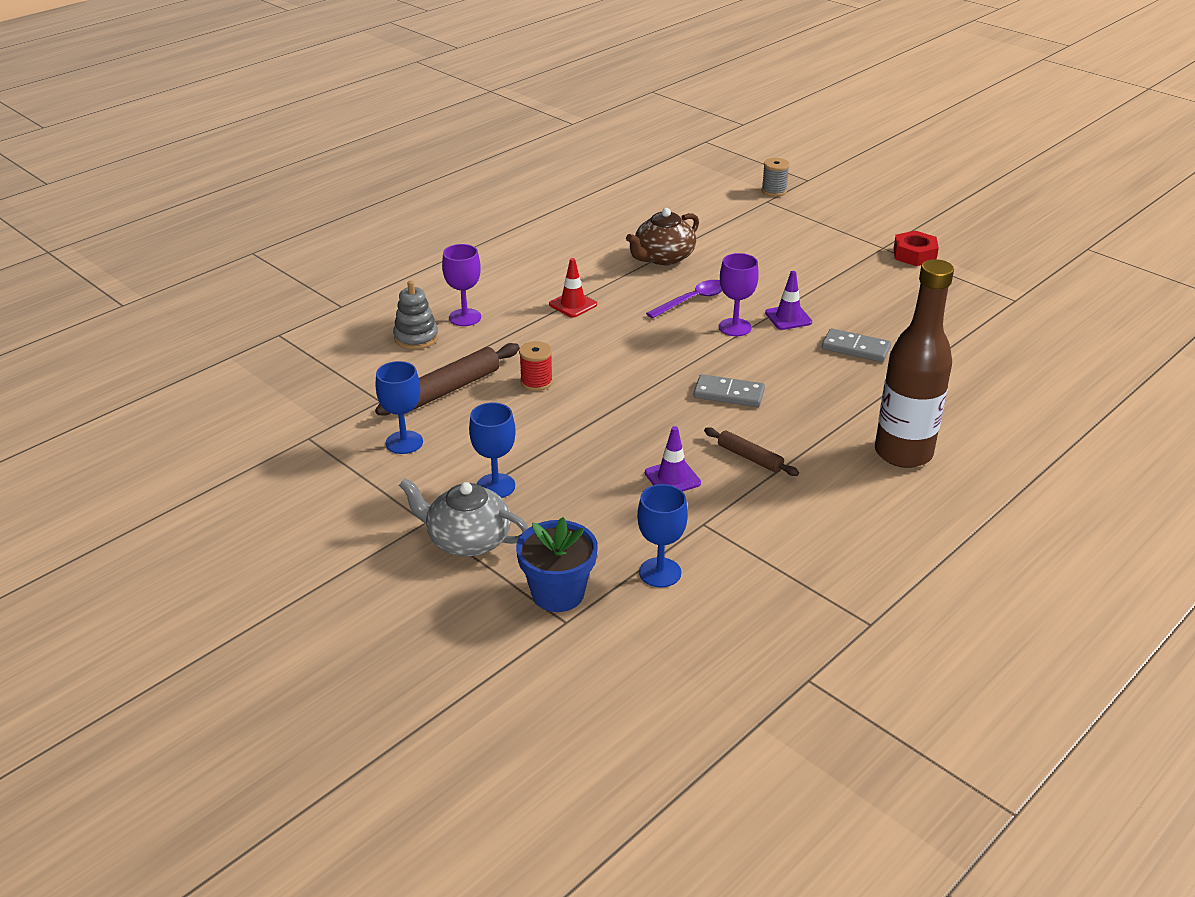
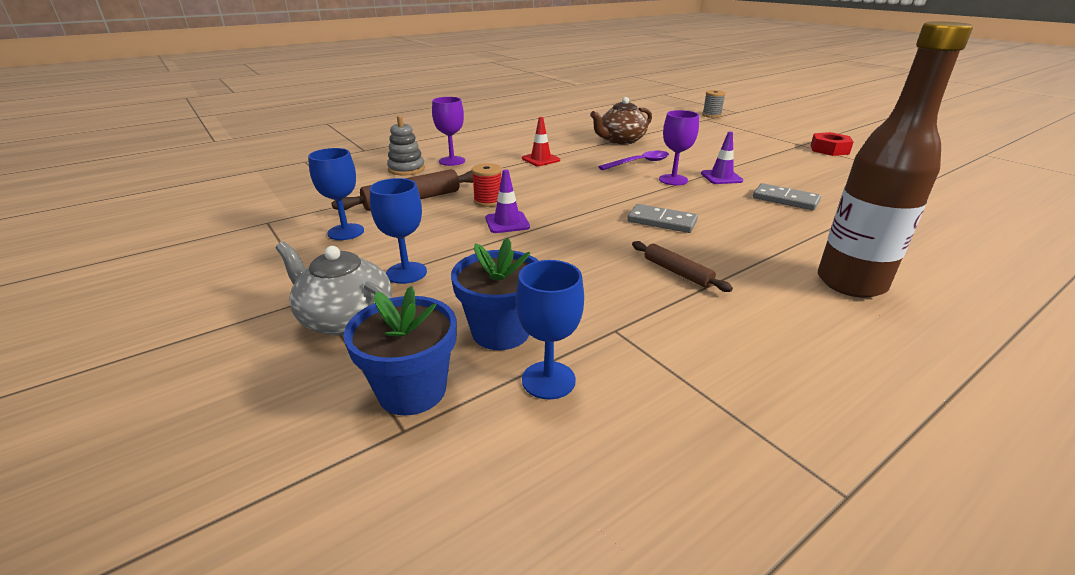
camera: 10 degrees right, 5 degrees down
(608, 536) = (501, 331): none -> blue flower pot
(672, 478) = (590, 282): purple traffic cone -> purple traffic cone (507, 223)

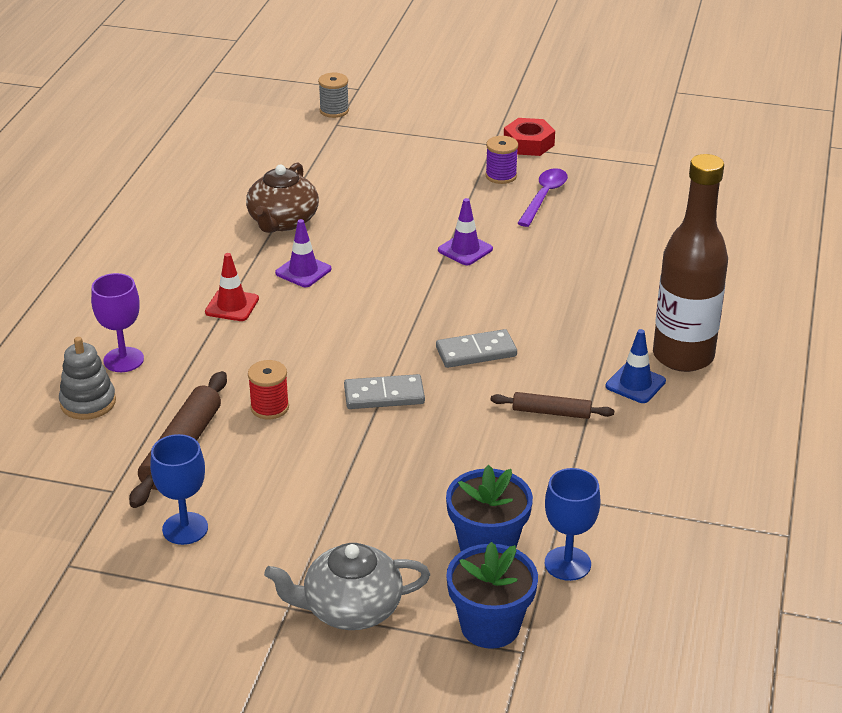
camera: 40 degrees left, 5 degrees up
(406, 273) = (328, 539): blue goblet -> none
(507, 223) = (333, 429): purple traffic cone -> purple traffic cone (303, 271)
(639, 163) = (354, 261): purple spoon -> purple spoon (544, 197)
(673, 180) = (422, 277): purple goblet -> none
(779, 283) = (635, 384): none -> blue traffic cone
(785, 200) = (555, 262): grey domino -> grey domino (384, 395)
(790, 156) = (501, 176): none -> purple spool

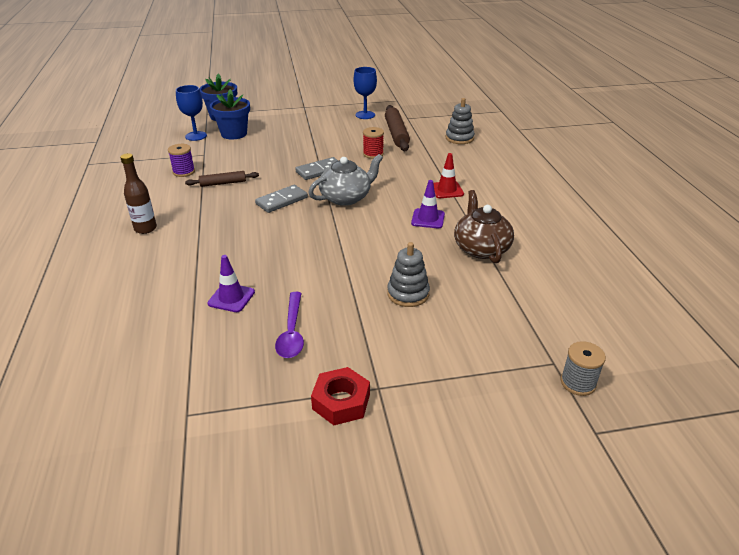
camera: 155 degrees right, 0 degrees up
(123, 360) = (468, 155): purple goblet -> none
(350, 608) = (280, 110): grey teapot -> grey teapot (346, 197)
(407, 199) = (408, 294): none -> grey stacking toy
(465, 250) = (330, 262): purple traffic cone -> purple traffic cone (231, 298)
(501, 176) = (345, 345): purple spool -> purple spool (184, 172)
(635, 384) = (176, 207): blue traffic cone -> none
(683, 356) = (145, 229): brown bottle -> brown bottle, size x0.52

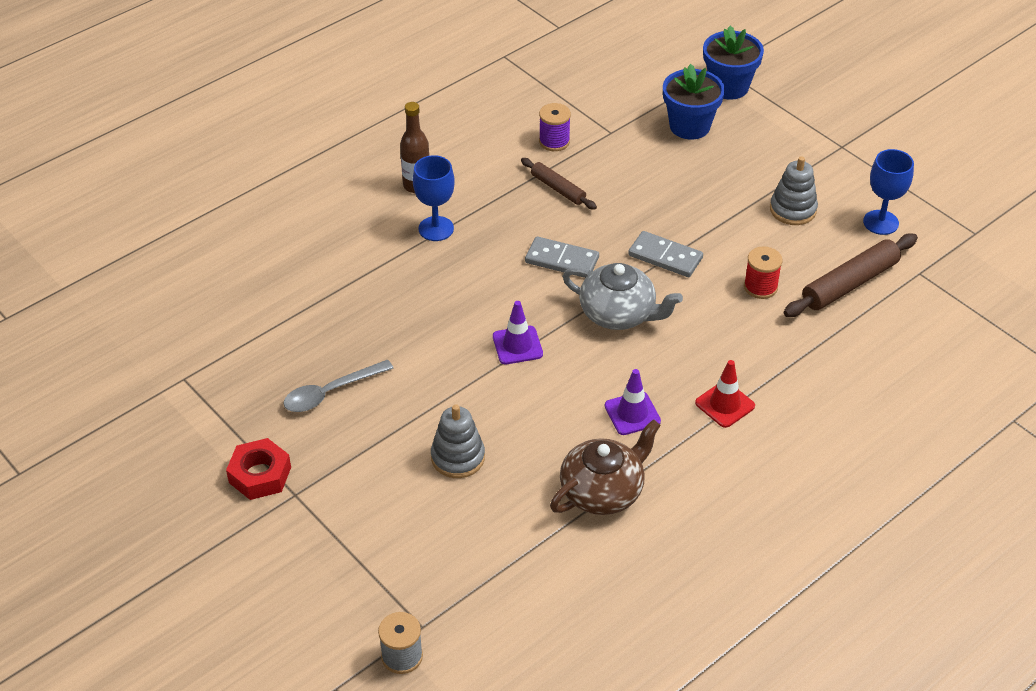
camera: 60 degrees right, 10 degrees up
(196, 136) = (650, 97): blue goblet -> blue goblet (436, 229)
(231, 298) = (351, 319): purple traffic cone -> purple traffic cone (517, 345)
(292, 332) = (331, 392): purple spoon -> grey spoon
(459, 138) = (905, 360): grey stacking toy -> grey stacking toy (793, 209)

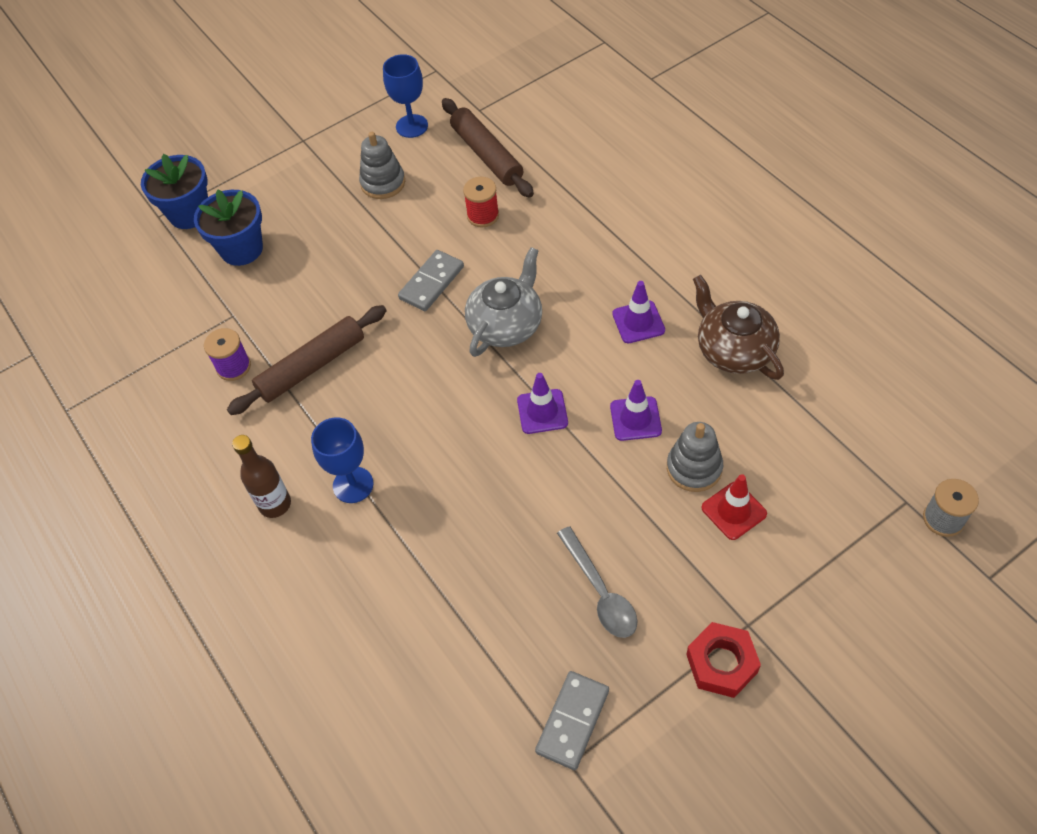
camera: 80 degrees left, 10 degrees up
(512, 413) = (635, 419): none -> purple traffic cone
(558, 189) = (312, 367): brown rolling pin -> brown rolling pin, size x1.66
(562, 260) = (423, 368): grey domino -> grey domino (573, 721)
(725, 404) = (629, 254): red traffic cone -> red traffic cone (734, 511)

